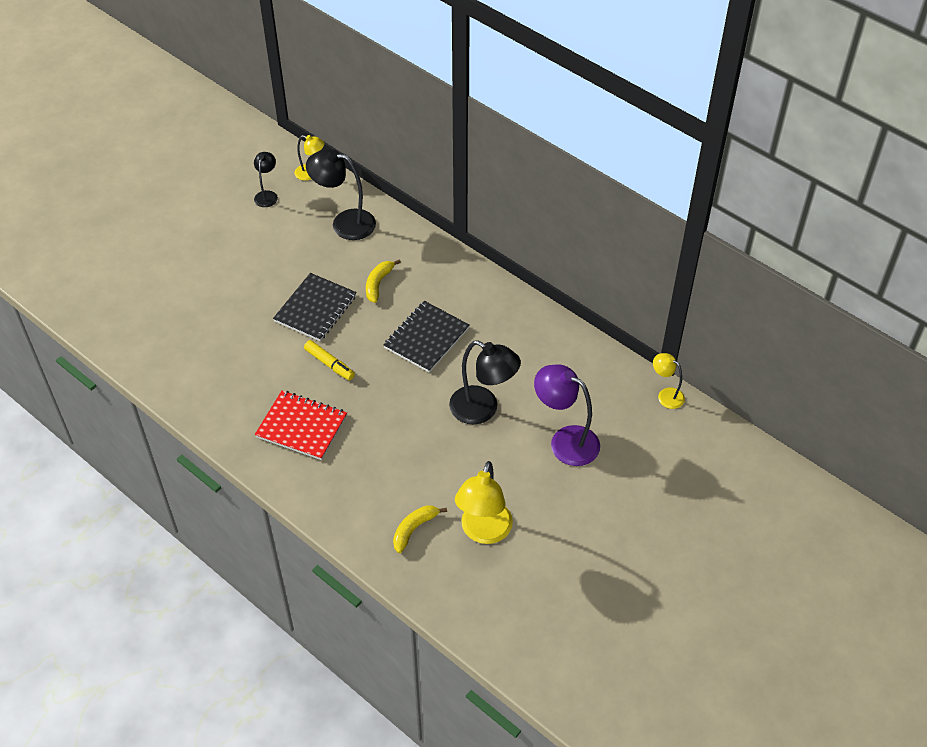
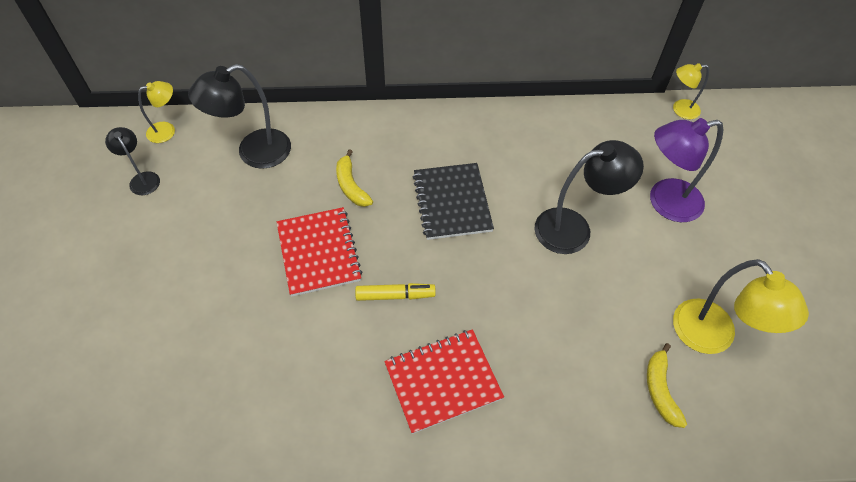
camera: 45 degrees left, 5 degrees up
(315, 309) = (319, 252): black notebook -> red notebook

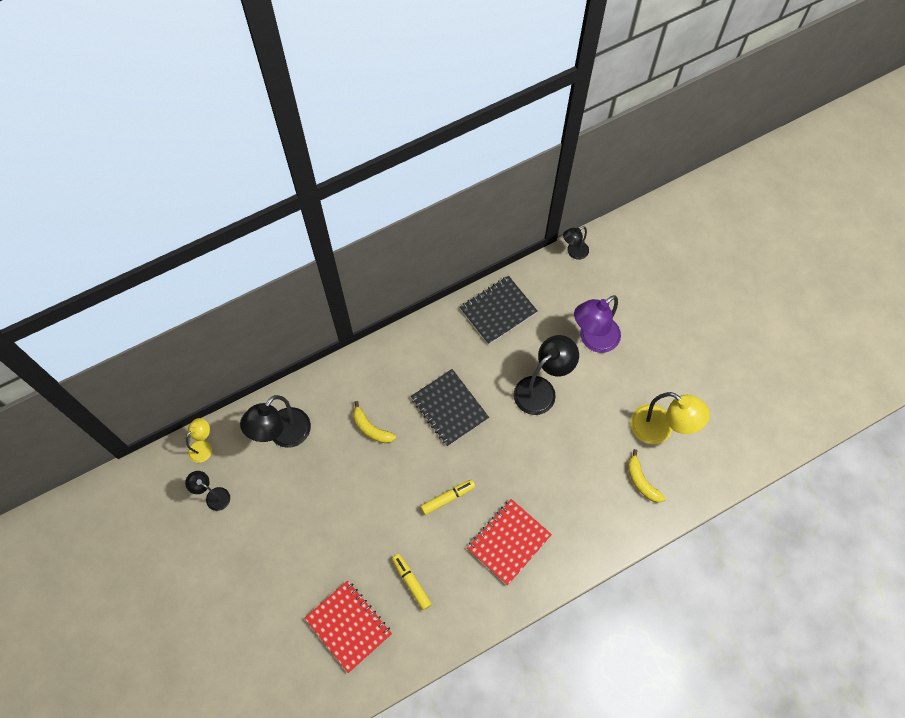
camera: 25 degrees left, 10 degrees up
(294, 371) = (411, 582): none -> yellow marker
(319, 252) = (378, 492): red notebook -> red notebook (348, 626)
(561, 131) = (498, 311): none -> black notebook
(680, 110) = (573, 252): yellow lamp -> black lamp

